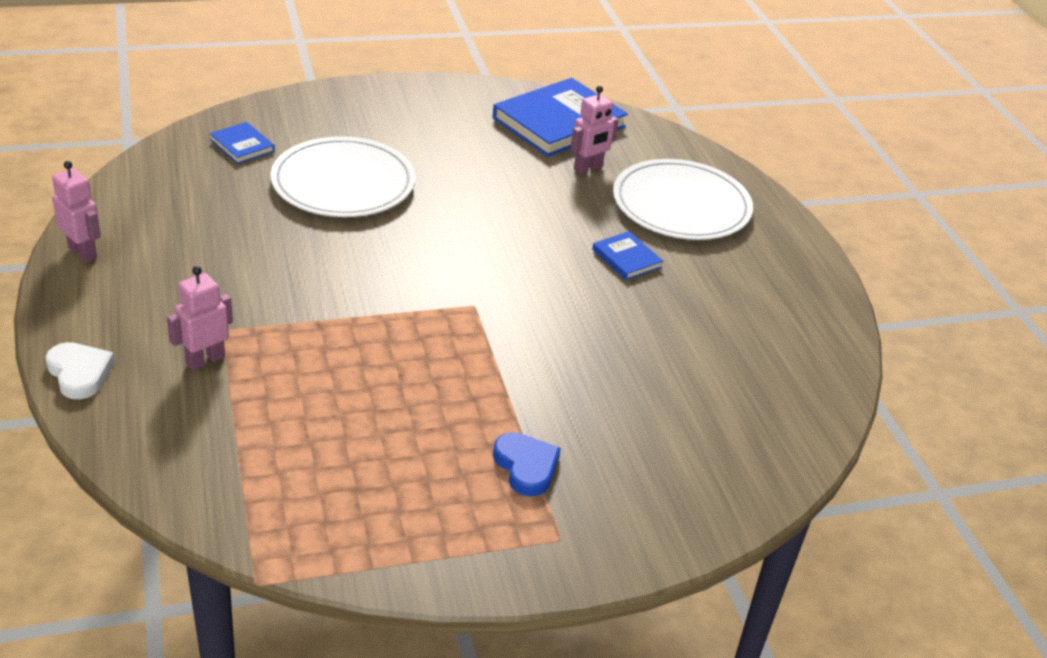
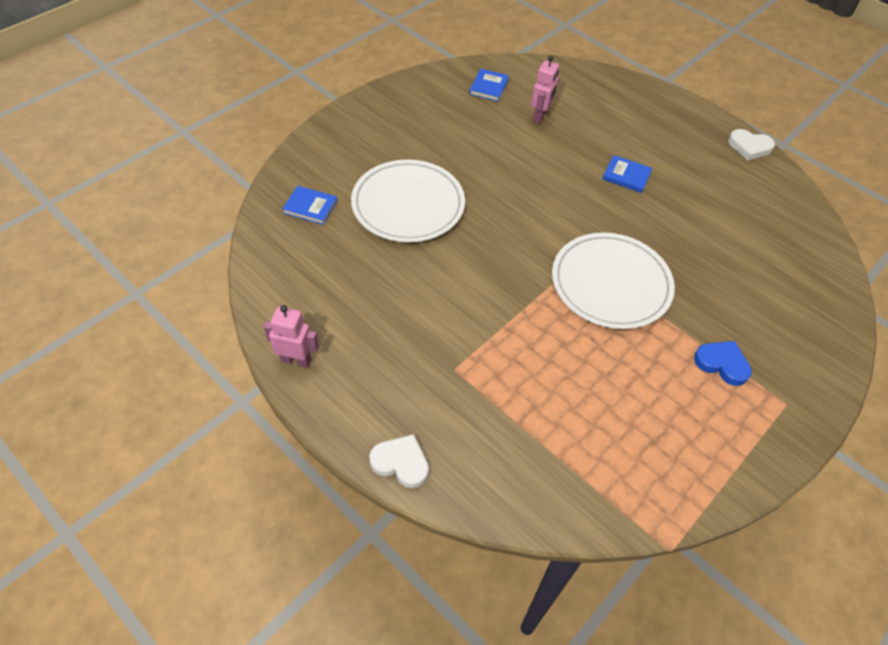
camera: 30 degrees left, 15 degrees up
(205, 360) = (469, 400): pink robot -> none
(558, 122) = (488, 87): blue book -> blue book, size x0.47
(681, 205) = (616, 118): white plate -> white plate (611, 283)
(829, 297) = (749, 147): none -> white heart

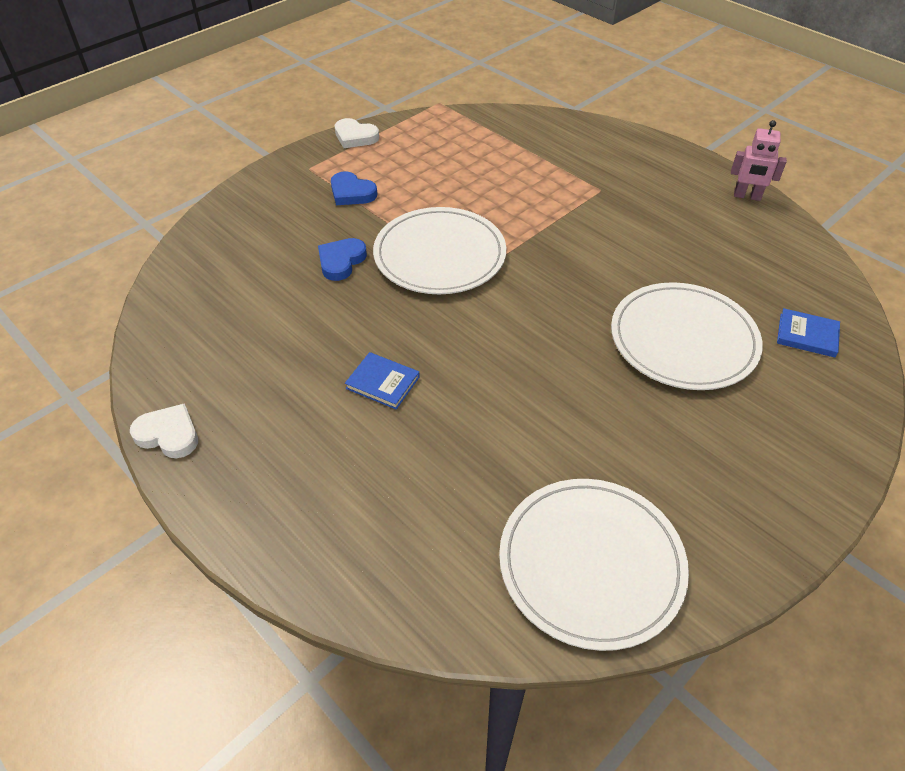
camera: 175 degrees left, 5 degrees down
(401, 463) = (635, 140): white heart -> white heart (355, 137)
(488, 87) = (591, 563): blue book -> white plate
(540, 116) = (498, 493): pink robot -> none
(697, 276) = (341, 261): none -> blue heart

